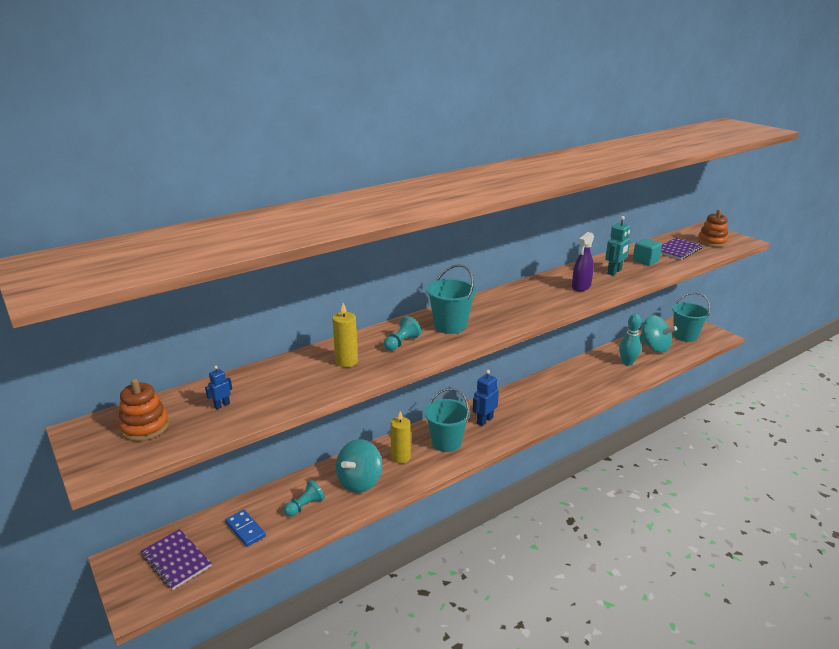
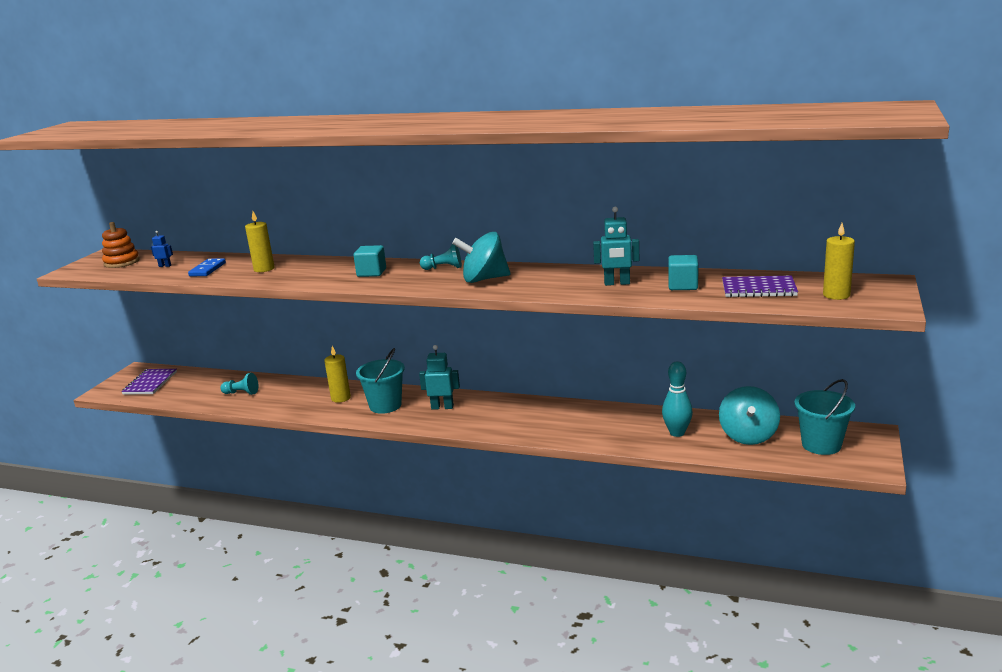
camera: 55 degrees right, 5 degrees down
(245, 529) = (198, 387): blue domino -> blue domino (207, 269)
(359, 482) = (290, 397): turquoise spinning top -> turquoise spinning top (484, 279)
(401, 343) = (316, 271): turquoise pawn -> turquoise pawn (443, 268)
(450, 326) = (371, 273): turquoise bucket -> turquoise cube
(484, 420) = (442, 407): blue robot -> turquoise robot
(581, 287) = (545, 283): purple spray bottle -> none
(712, 242) = (836, 295): orange stacking toy -> yellow candle

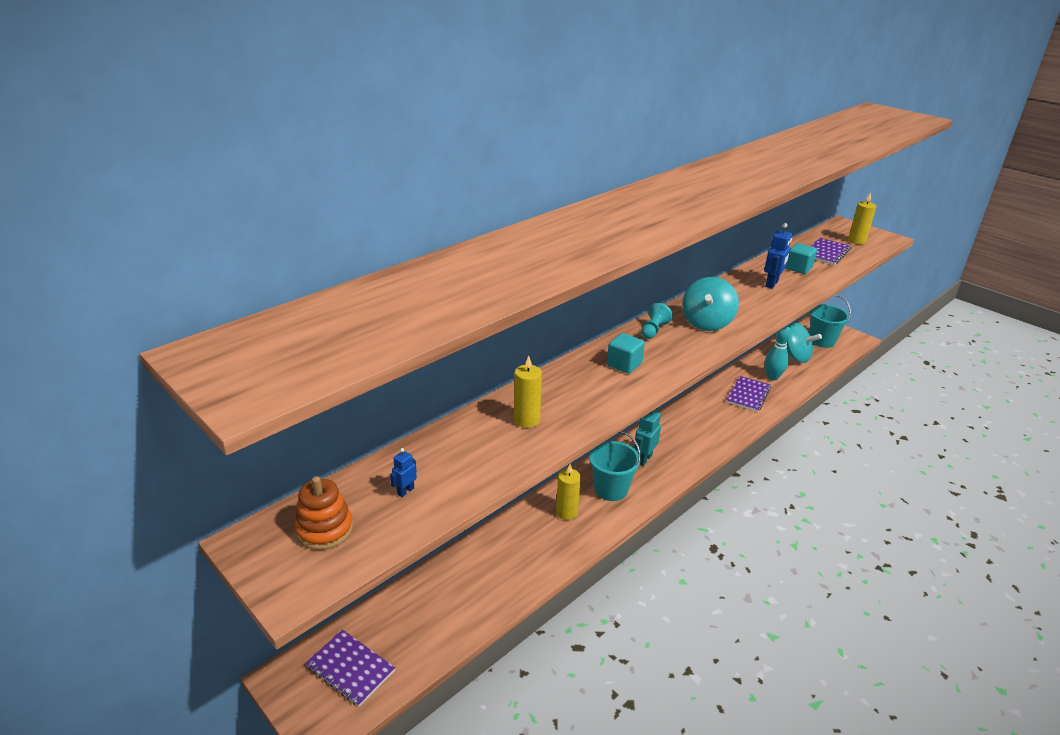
camera: 65 degrees left, 10 degrees up
(207, 269) = (473, 459): blue domino -> none
(241, 393) = (478, 584): turquoise pawn -> none
(617, 283) = (772, 284): turquoise robot -> blue robot
(617, 428) = (748, 395): none -> purple notebook

